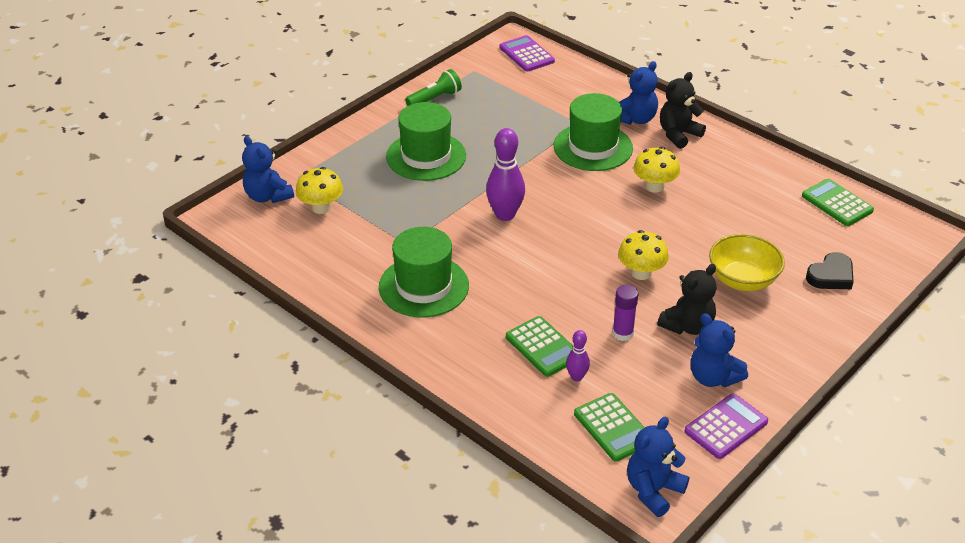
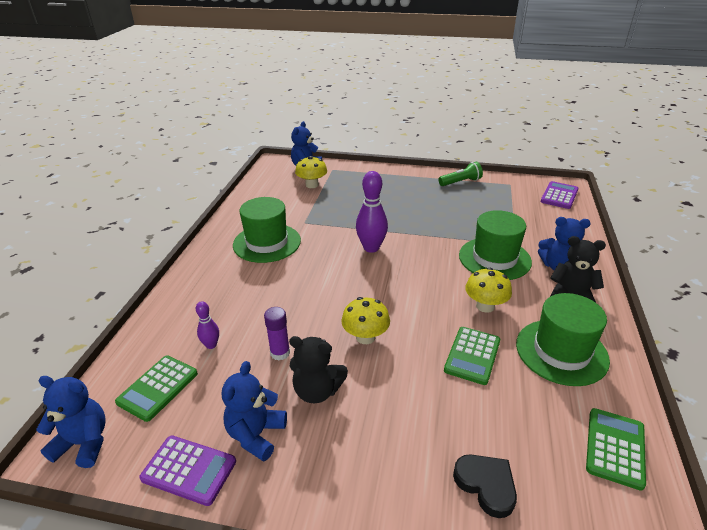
camera: 60 degrees right, 5 degrees down
(426, 156) = (399, 199): green hat -> green hat (561, 352)
(435, 99) = (460, 182): green flashlight -> green flashlight turned 45 degrees counterclockwise
(543, 347) = (236, 315): green calculator -> green calculator (472, 355)
(742, 280) = (413, 409): yellow bowl -> none
(831, 276) = (486, 485): black heart -> black heart turned 150 degrees counterclockwise

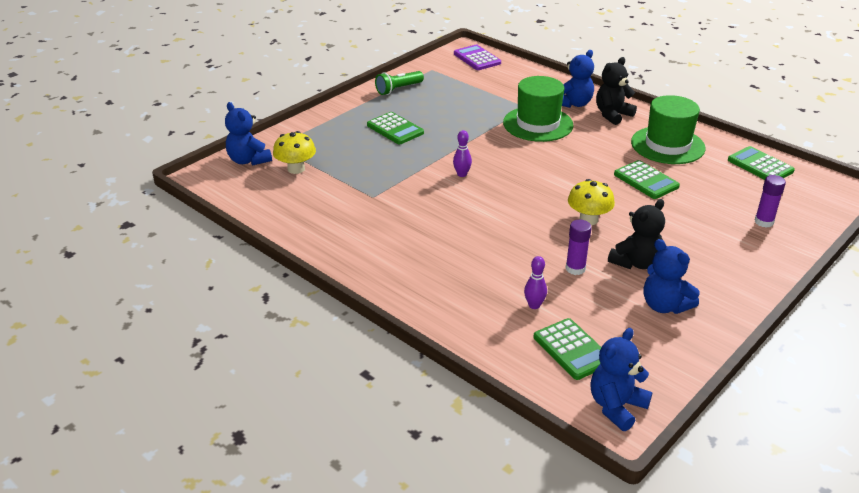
camera: 60 degrees left, 0 degrees up
(189, 470) = (682, 349): purple calculator -> none
(267, 243) = (388, 230): green hat -> none
(371, 248) = (462, 174): purple bowling pin -> purple bowling pin, size x0.53
(403, 200) = (395, 129): none -> green calculator
(460, 182) = (398, 89): green flashlight -> green flashlight turned 135 degrees counterclockwise
(485, 306) = (595, 153): yellow mushroom -> none
(486, 485) = (764, 222): black heart -> purple glue stick

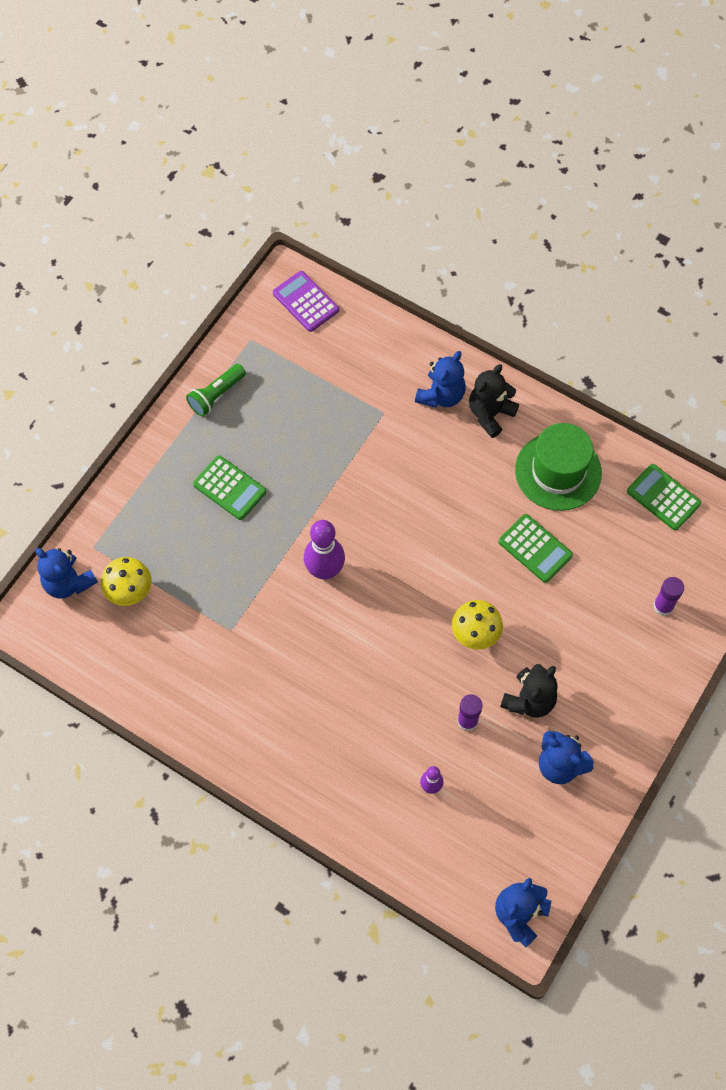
camera: 10 degrees left, 30 degrees up
(462, 174) = (325, 570): purple bowling pin -> purple bowling pin, size x1.88
(538, 124) = (401, 449): green hat -> none
(572, 349) = (473, 845): green calculator -> none

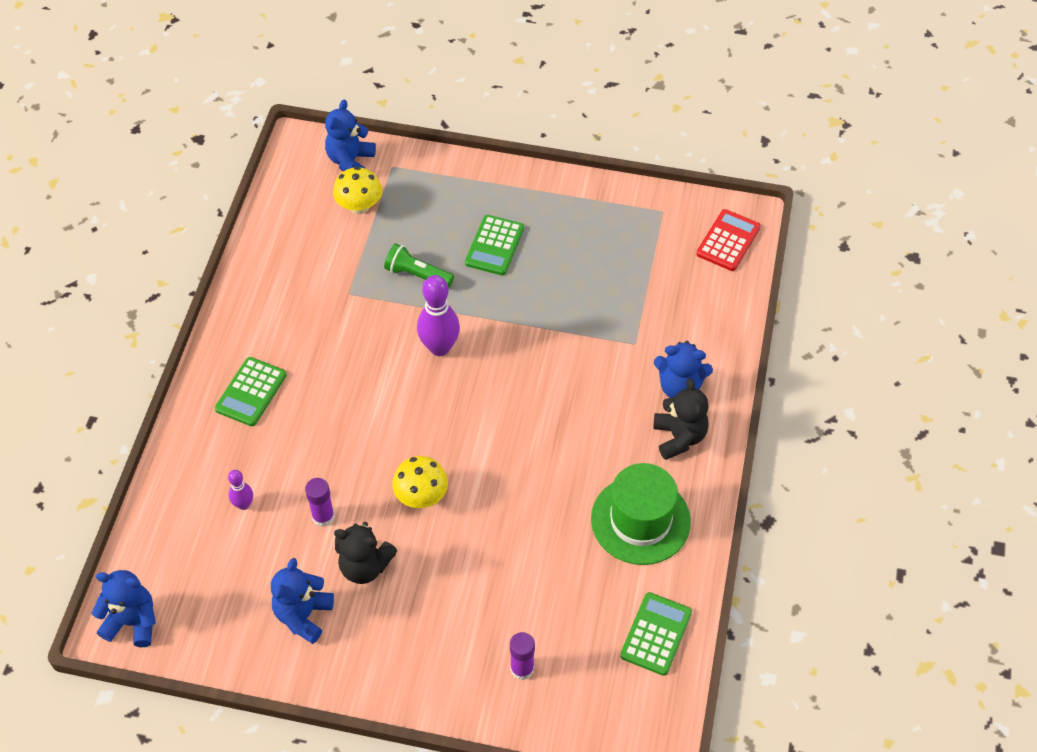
camera: 70 degrees right, 10 degrees down
(216, 395) = (588, 204): green flashlight -> green flashlight (417, 275)
(305, 302) = (728, 241): purple calculator -> red calculator
(490, 414) = (679, 437): black teddy bear -> black teddy bear turned 60 degrees clockwise
(535, 548) = (539, 524): green calculator -> green calculator (251, 392)

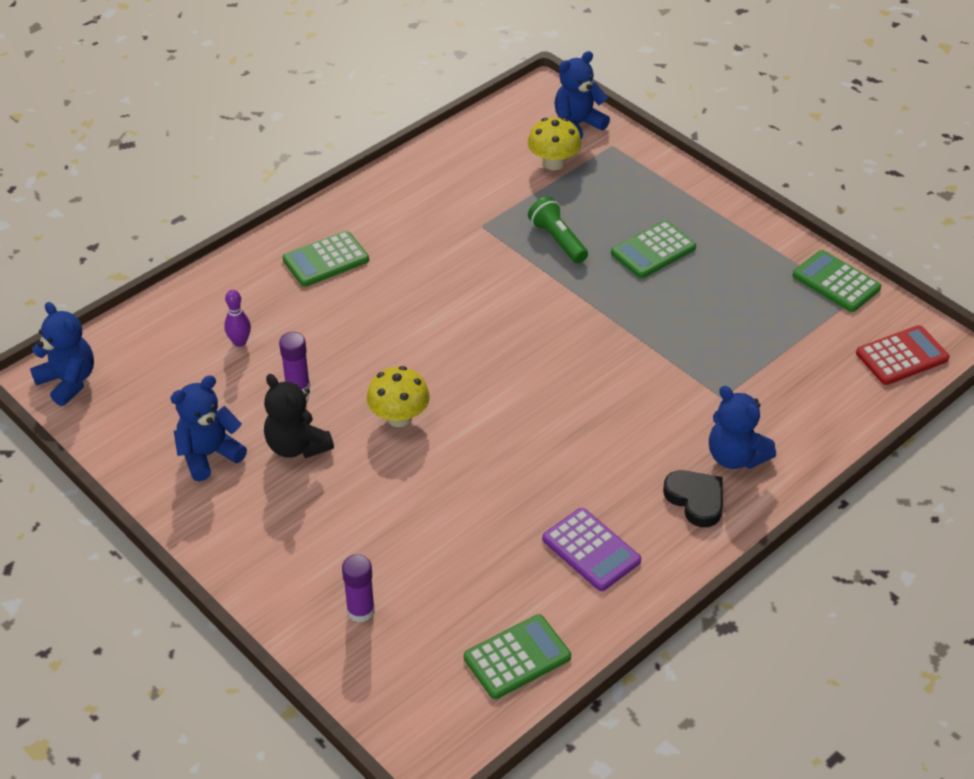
camera: 35 degrees right, 10 degrees down
(439, 347) = (525, 307): purple bowling pin -> none
(640, 520) = (591, 550): green hat -> purple calculator
(641, 202) = (836, 282): none -> green calculator
(679, 437) = (696, 500): black teddy bear -> black heart

